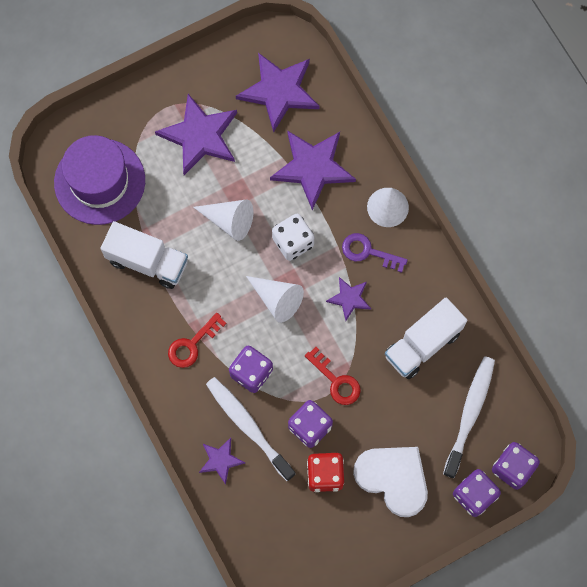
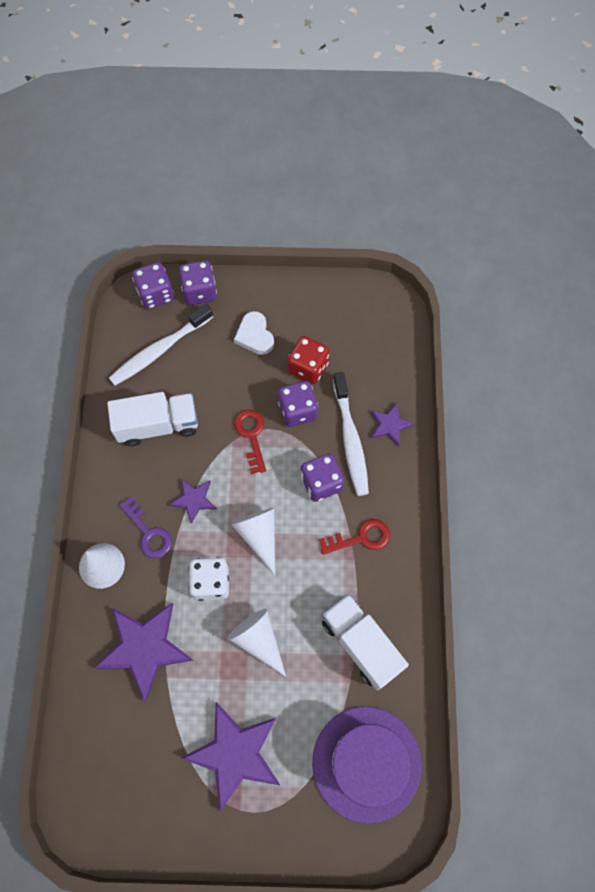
camera: 150 degrees left, 5 degrees down
(279, 91) = (123, 756): purple star -> none
(393, 479) = (255, 335): white heart -> white heart, size x0.61

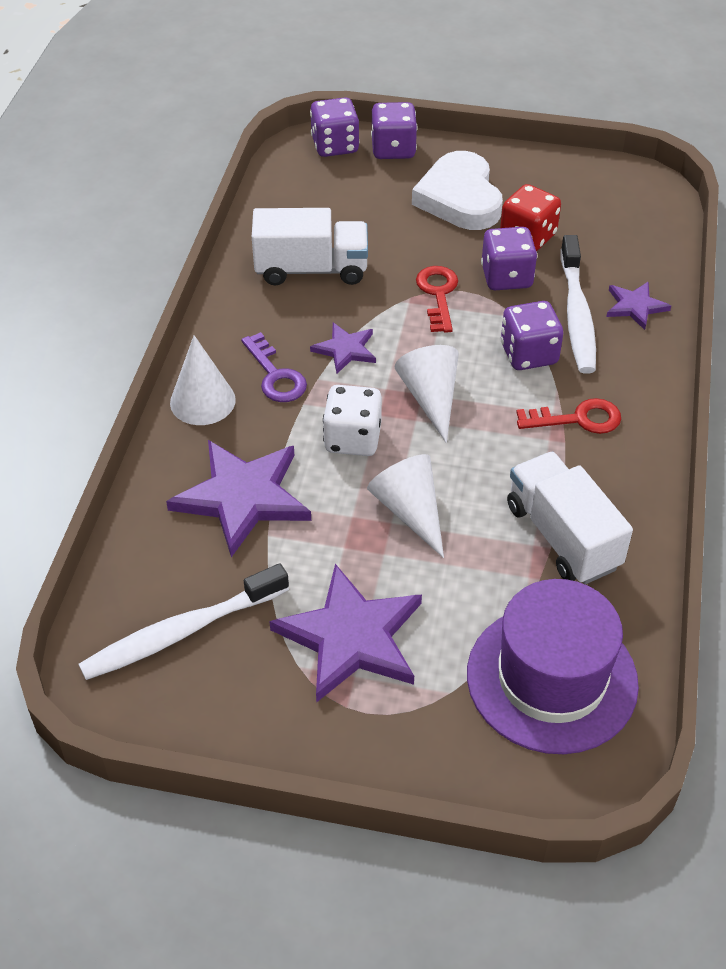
camera: 10 degrees right, 20 degrees down
(159, 350) = (329, 198): white toothbrush -> white toothbrush (181, 632)
(255, 335) = (460, 198): white heart -> white heart, size x1.65

